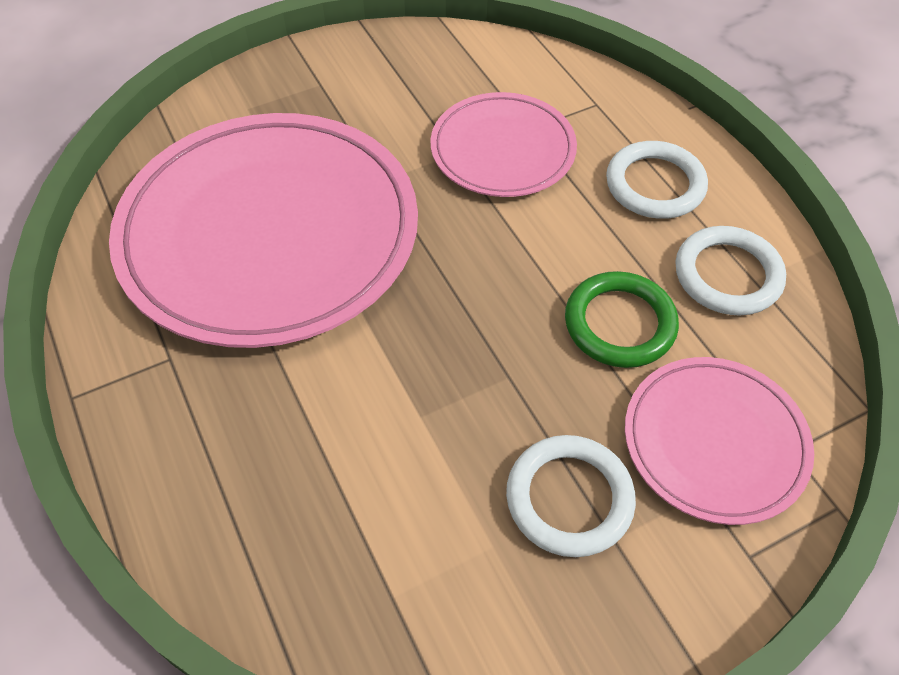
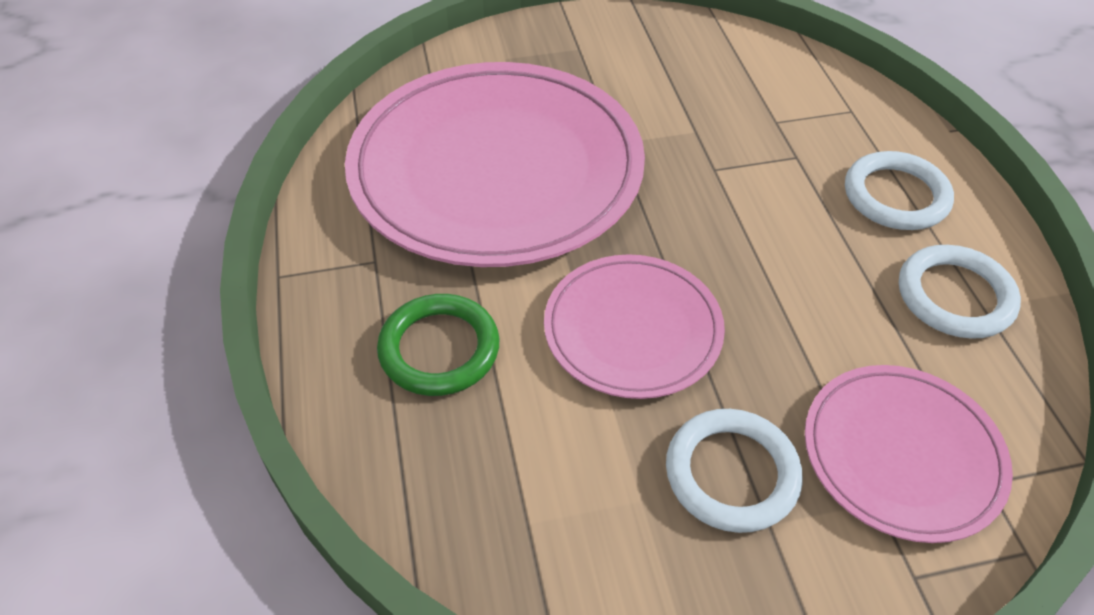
camera: 15 degrees right, 5 degrees down
(502, 150) = (744, 136): pink plate -> pink plate (632, 330)
(619, 323) = (826, 319): green ring -> green ring (439, 349)

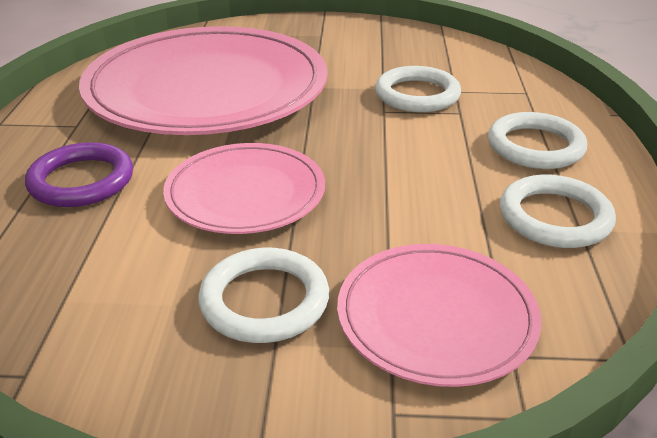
camera: 15 degrees right, 15 degrees down
(439, 349) = (81, 181): green ring -> purple ring
(738, 136) = (417, 95): none -> white ring

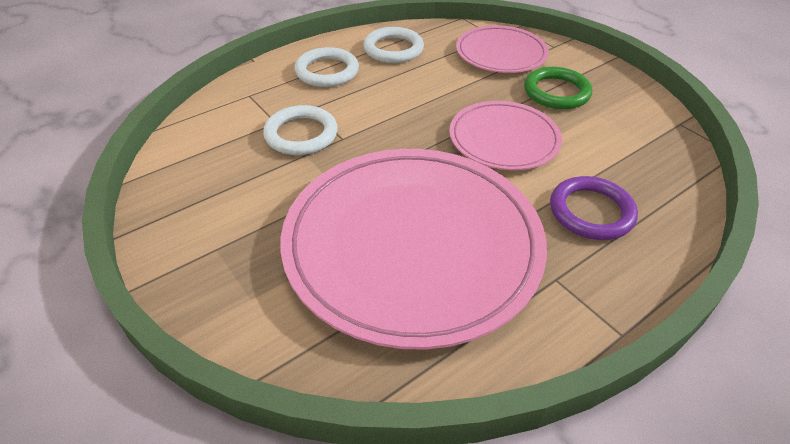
camera: 130 degrees left, 10 degrees up
(264, 301) = (556, 92): white ring -> green ring

